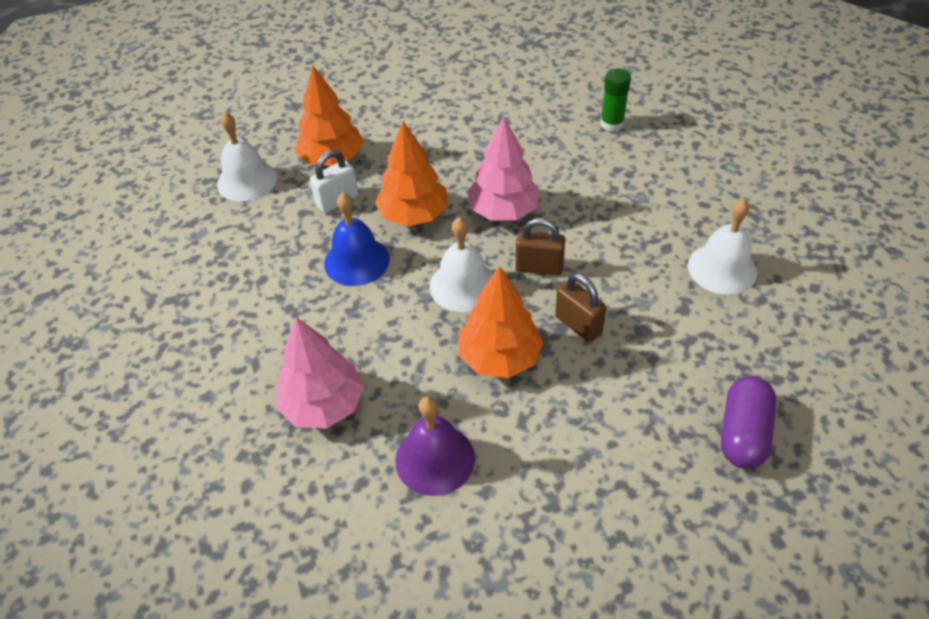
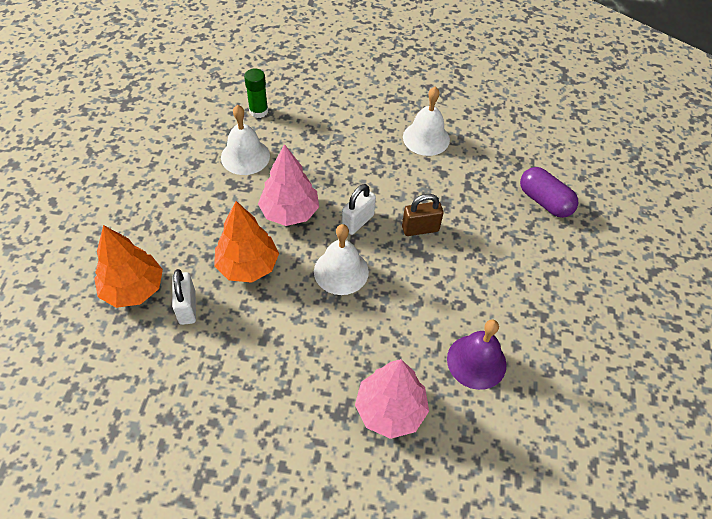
camera: 65 degrees left, 5 degrees up
(247, 180) = (99, 364): white bell -> white bell (245, 156)
(356, 261) = (265, 324): blue bell -> none
(499, 357) = (418, 283): orange tree -> none
(539, 267) = (357, 222): brown padlock -> white padlock

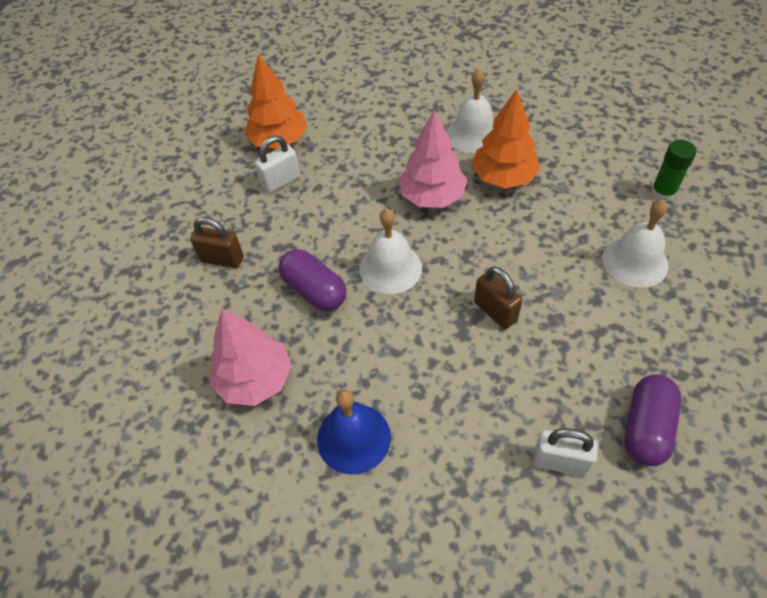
camera: 70 degrees right, 0 degrees up
(246, 390) = (222, 259): none -> brown padlock
(248, 266) = (349, 198): orange tree -> orange tree (503, 177)
(258, 111) = (538, 114): green glue stick -> green glue stick (663, 192)
(329, 332) = (314, 290): none -> purple capsule
(357, 222) = (462, 253): white padlock -> white padlock (560, 462)
(476, 361) = (353, 438): purple bell -> blue bell

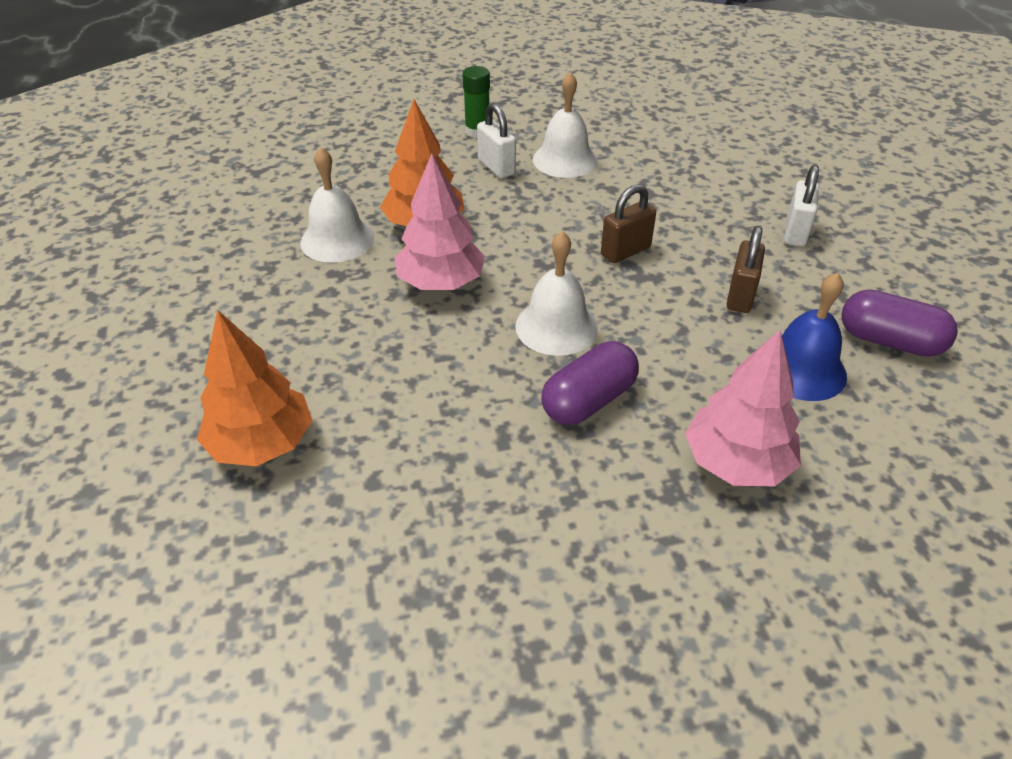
camera: 90 degrees left, 10 degrees down
(222, 259) = (519, 513): brown padlock -> brown padlock (740, 296)
(281, 181) = (362, 439): white padlock -> white padlock (496, 167)
(646, 428) = (751, 183): purple capsule -> purple capsule (889, 341)

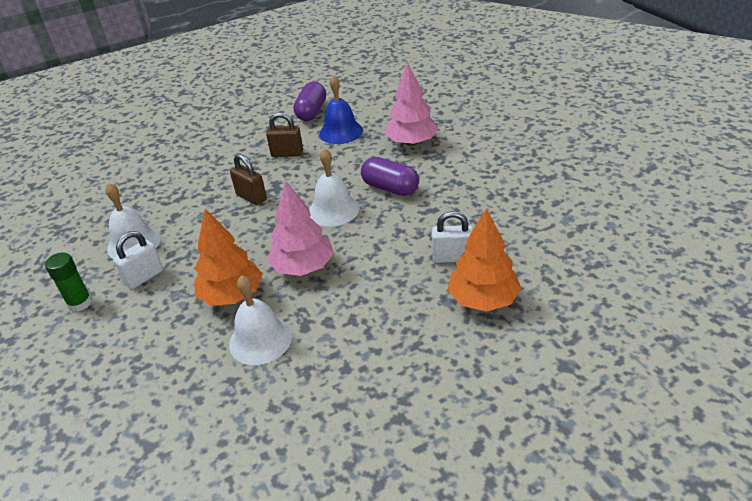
camera: 100 degrees left, 5 degrees down
(795, 232) = (222, 142): white padlock -> white padlock (452, 258)

